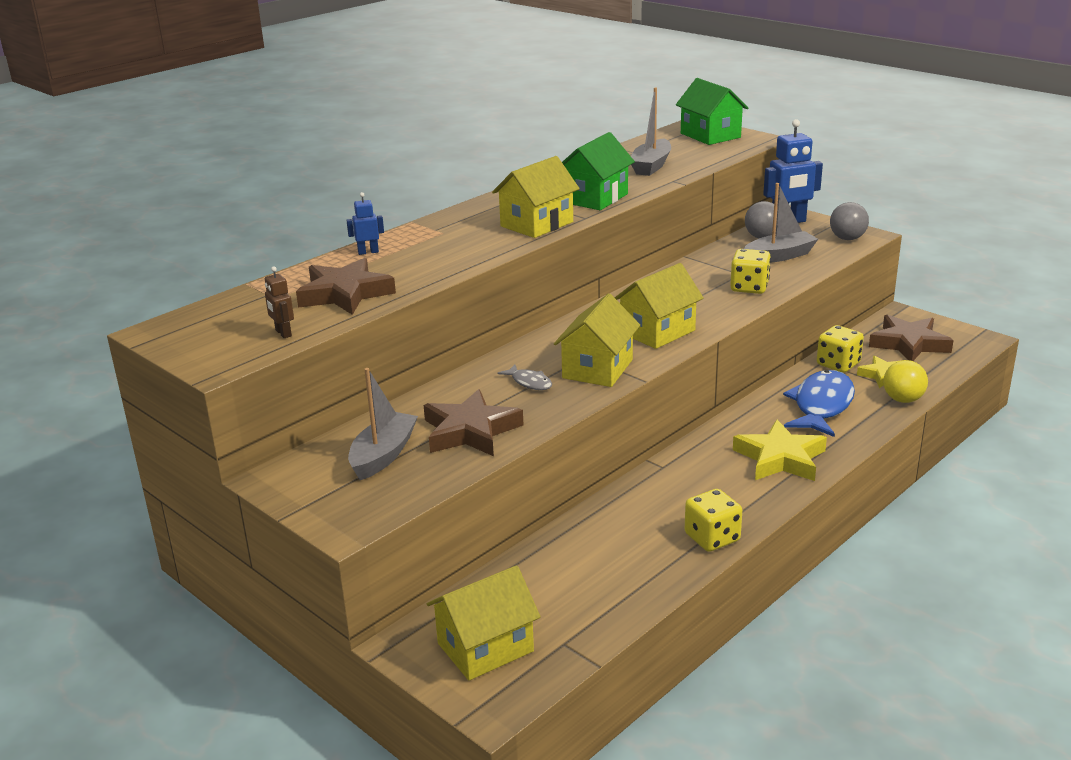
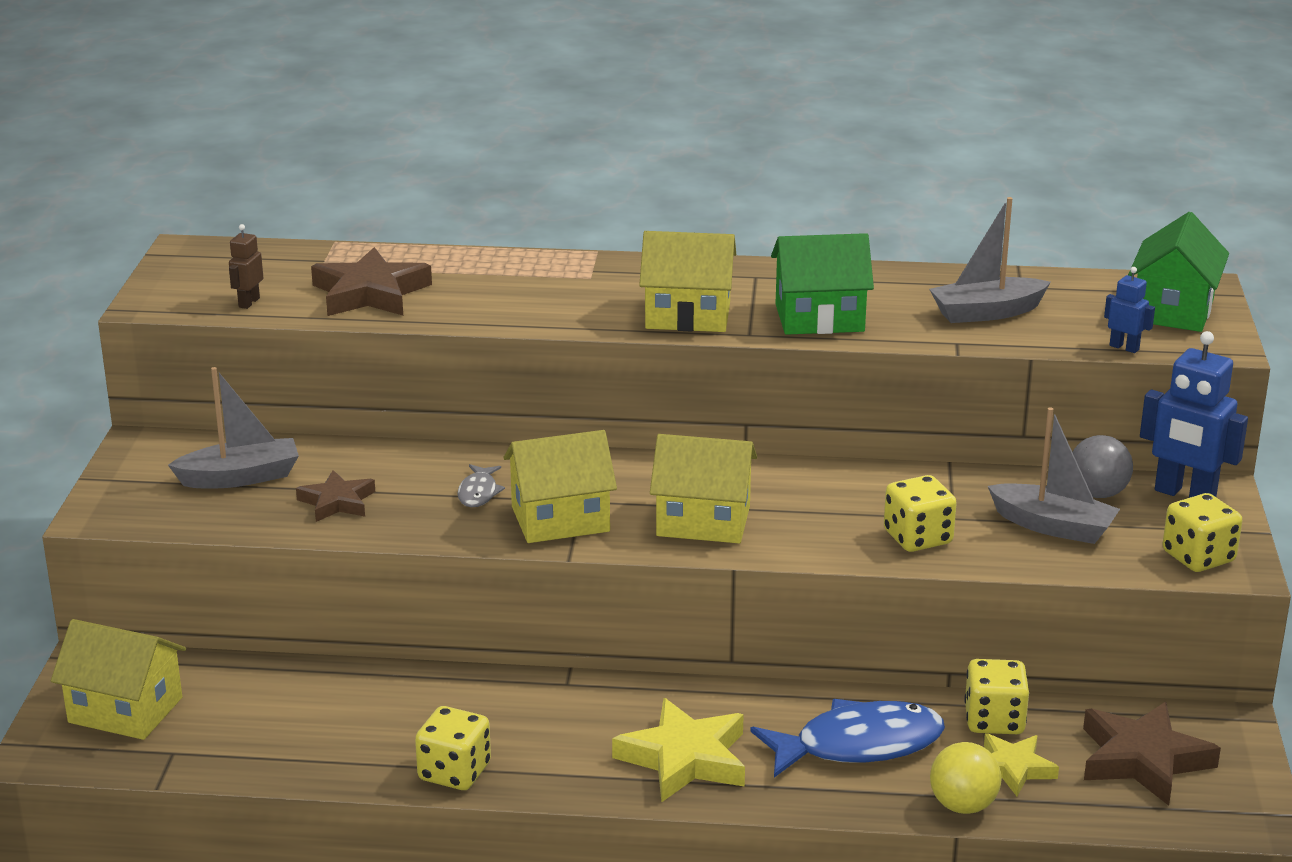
camera: 50 degrees right, 0 degrees up
(368, 252) = (485, 263): blue robot -> blue robot (1124, 347)
(470, 431) = (337, 502): brown star -> brown star, size x0.62
(847, 238) = (1198, 557): grey ball -> yellow dice

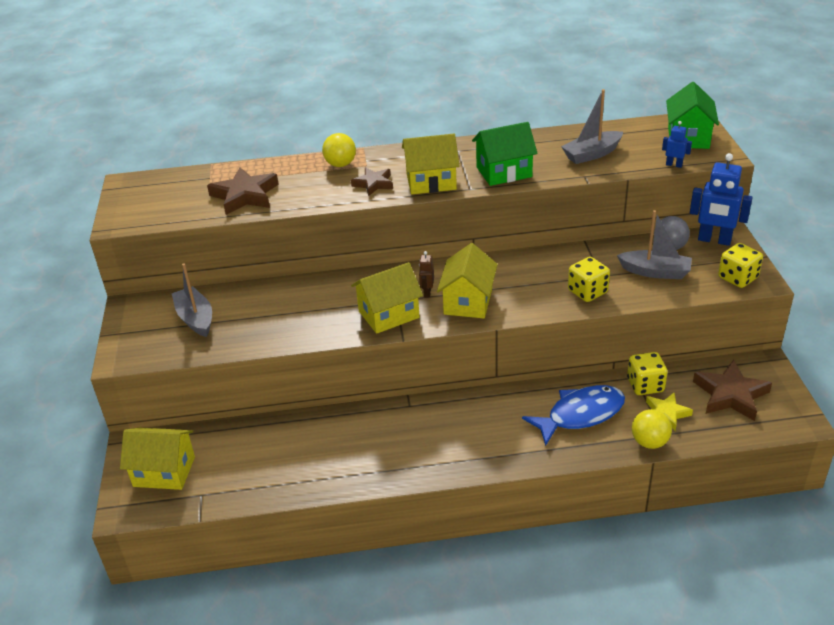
camera: 10 degrees left, 10 degrees up
(240, 477) = (195, 318): grey boat -> grey boat turned 90 degrees counterclockwise
(249, 302) = (176, 213): brown robot -> brown robot (427, 292)
(337, 502) = (258, 325): brown star -> brown star (373, 184)
(454, 772) = (367, 476): yellow dice -> none
(478, 493) = (336, 305): grey fish -> none
(547, 270) = (340, 164): none -> yellow ball
(684, 759) = (491, 442): yellow star -> none
(703, 521) = (468, 302): yellow house -> yellow house turned 75 degrees counterclockwise

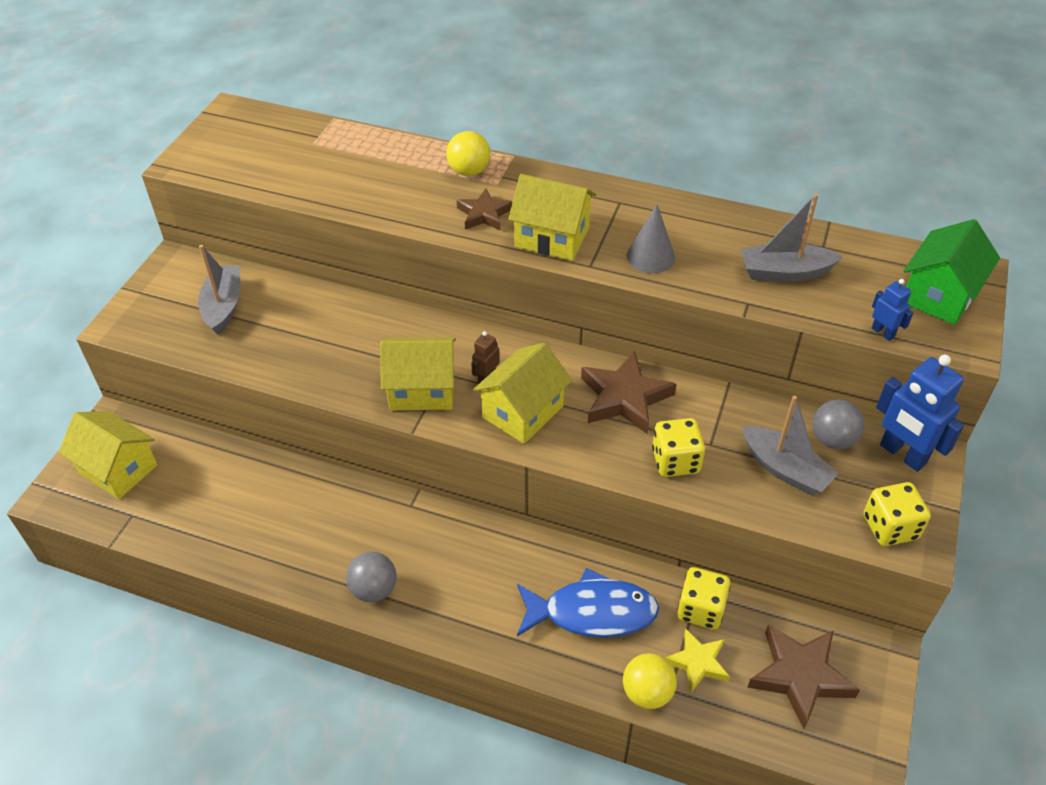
camera: 25 degrees right, 10 degrees up
(245, 196) = (334, 176): brown star -> brown star (624, 398)
(424, 463) = (374, 589): none -> grey ball
(504, 172) = (650, 256): green house -> grey cone

